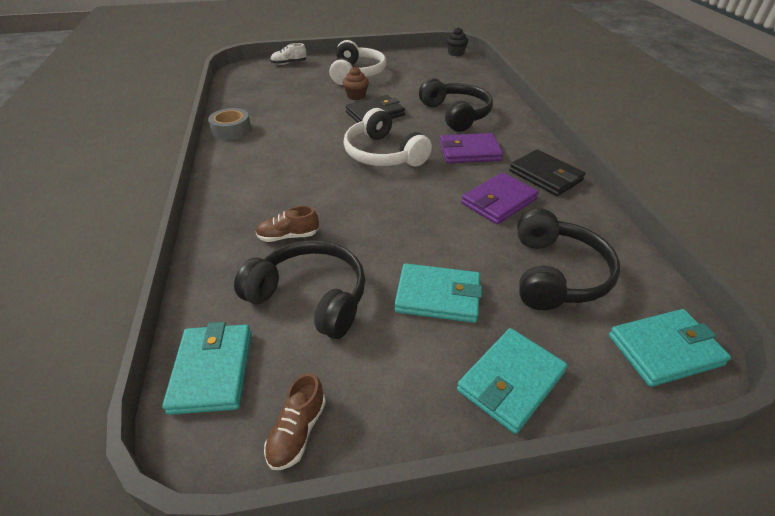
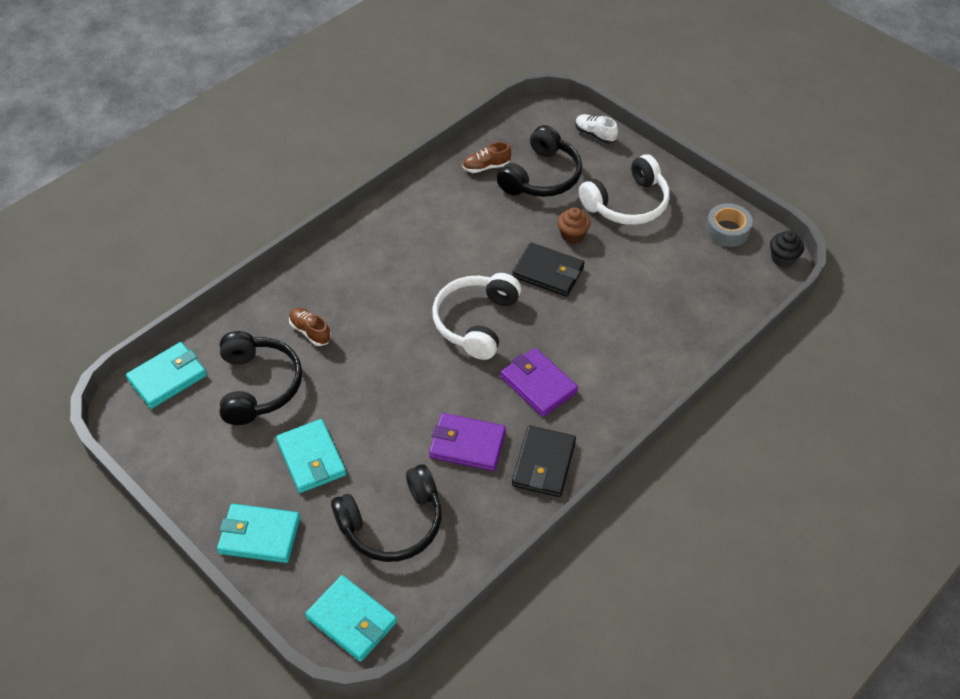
camera: 55 degrees right, 10 degrees up
(231, 130) = (422, 192): grey tape -> grey tape (727, 230)
(297, 431) = (155, 446): brown shoe -> brown shoe (486, 167)
(456, 114) = (609, 337): black headphones -> black headphones (541, 176)

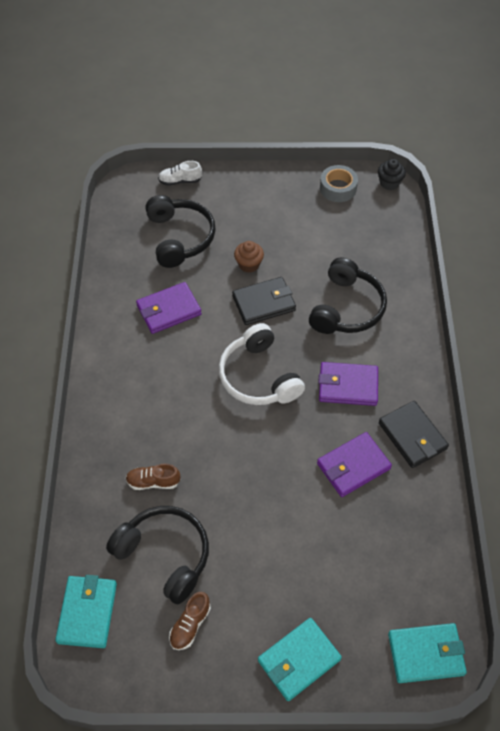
camera: 45 degrees left, 5 degrees up
(311, 458) = (266, 571): turquoise wallet -> none
(392, 524) = (372, 564): black headphones -> black headphones (346, 308)
(467, 223) = (169, 310): none -> purple wallet
(486, 167) = (133, 259): brown shoe -> brown shoe (190, 625)
(627, 203) = (257, 215): white headphones -> none

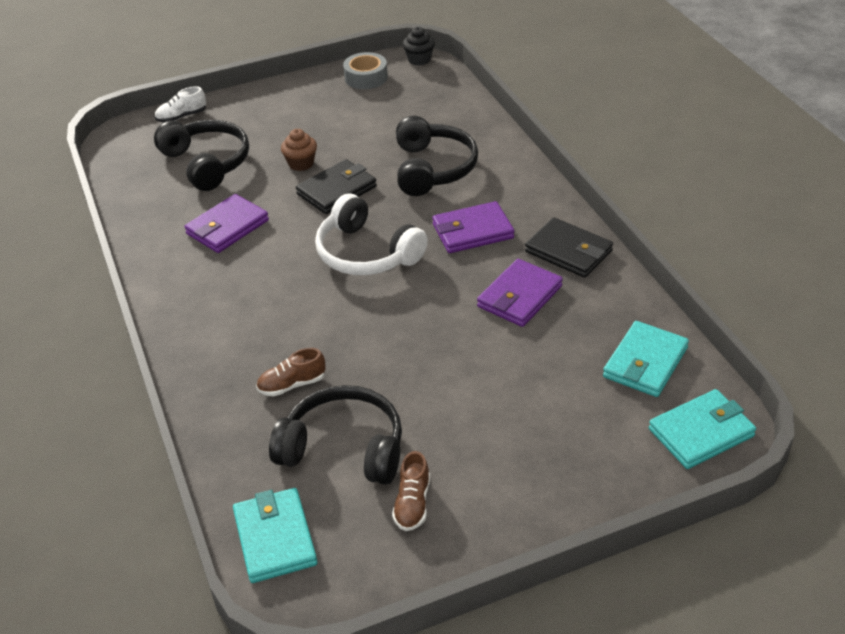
camera: 20 degrees left, 15 degrees down
(299, 660) = (562, 490): turquoise wallet -> turquoise wallet (645, 362)

